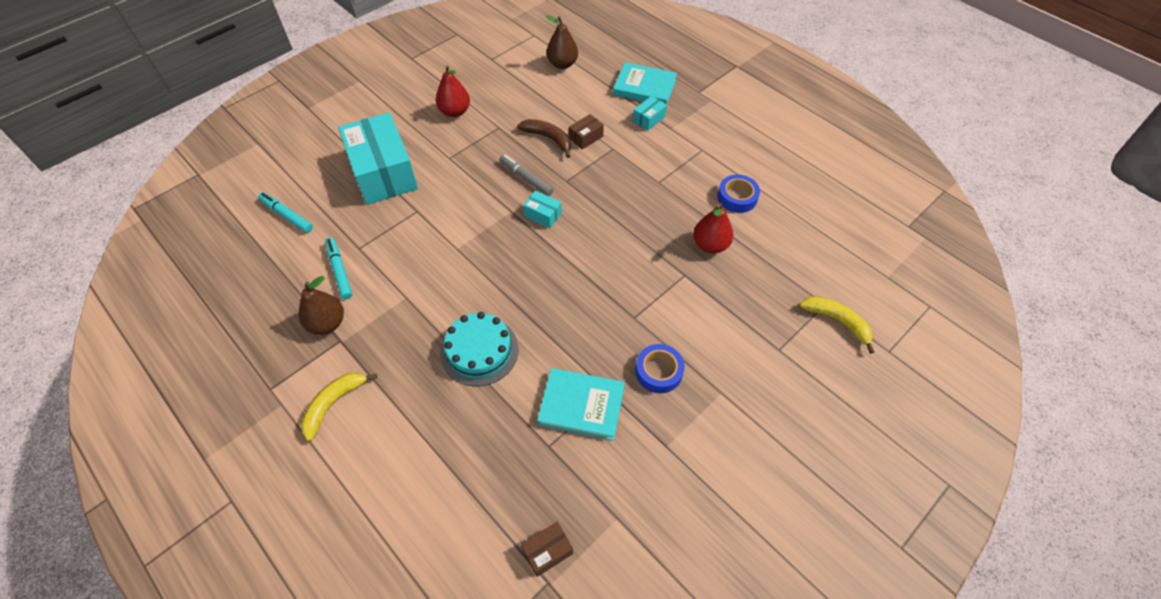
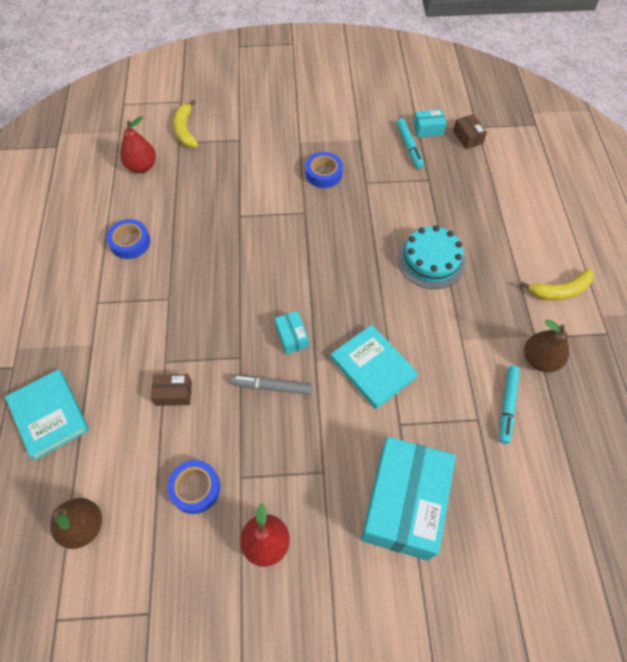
camera: 140 degrees left, 5 degrees up
(287, 215) = (535, 517): turquoise marker -> turquoise marker (409, 146)
(520, 108) = (195, 488): none -> blue tape
(526, 178) = (272, 386): grey marker -> grey marker turned 105 degrees clockwise
(547, 551) = (467, 137): brown box -> brown box turned 60 degrees clockwise
(548, 138) = (208, 420): brown banana -> none
(581, 405) = (389, 186): turquoise book -> turquoise book (373, 368)
(649, 119) = (95, 370): turquoise box -> turquoise box (428, 129)
(710, 245) = (196, 222): red pear -> red pear (142, 167)

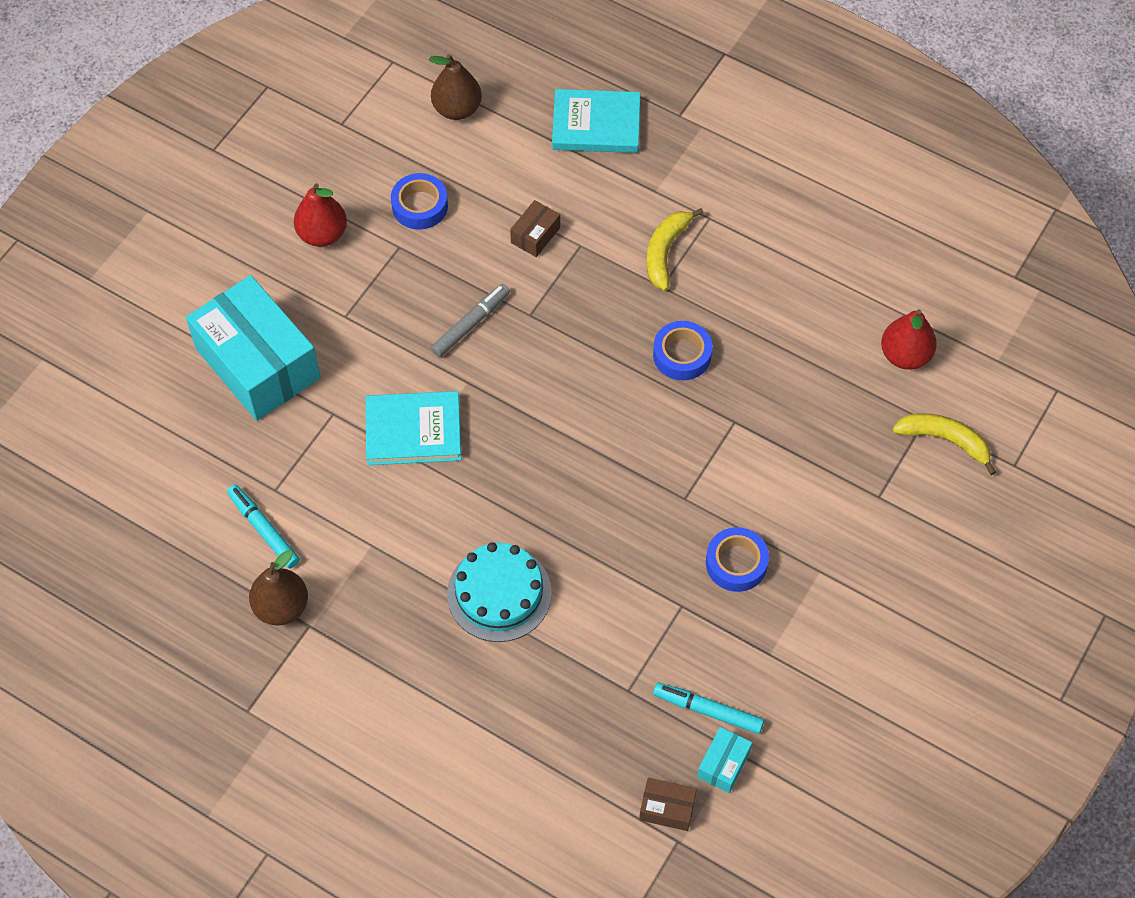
camera: 125 degrees right, 0 degrees up
(130, 242) = (777, 286): blue tape -> blue tape (682, 355)
(292, 337) = (515, 377): turquoise box -> none
(560, 291) = (339, 708): yellow banana -> yellow banana (665, 252)

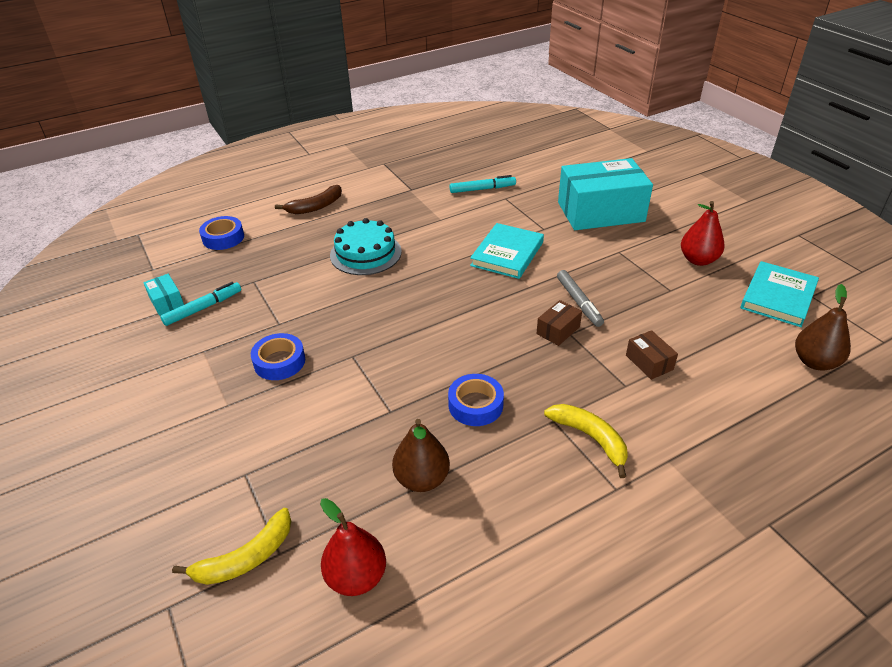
camera: 120 degrees right, 20 degrees down
(281, 607) = (430, 184): brown pear -> brown pear (422, 479)
(420, 206) = (707, 310): blue tape -> blue tape (223, 238)
(423, 730) = (315, 207): none -> brown banana
(596, 125) = (771, 449): turquoise book -> turquoise book (778, 297)
(667, 808) = (173, 271): brown box -> brown box (558, 330)

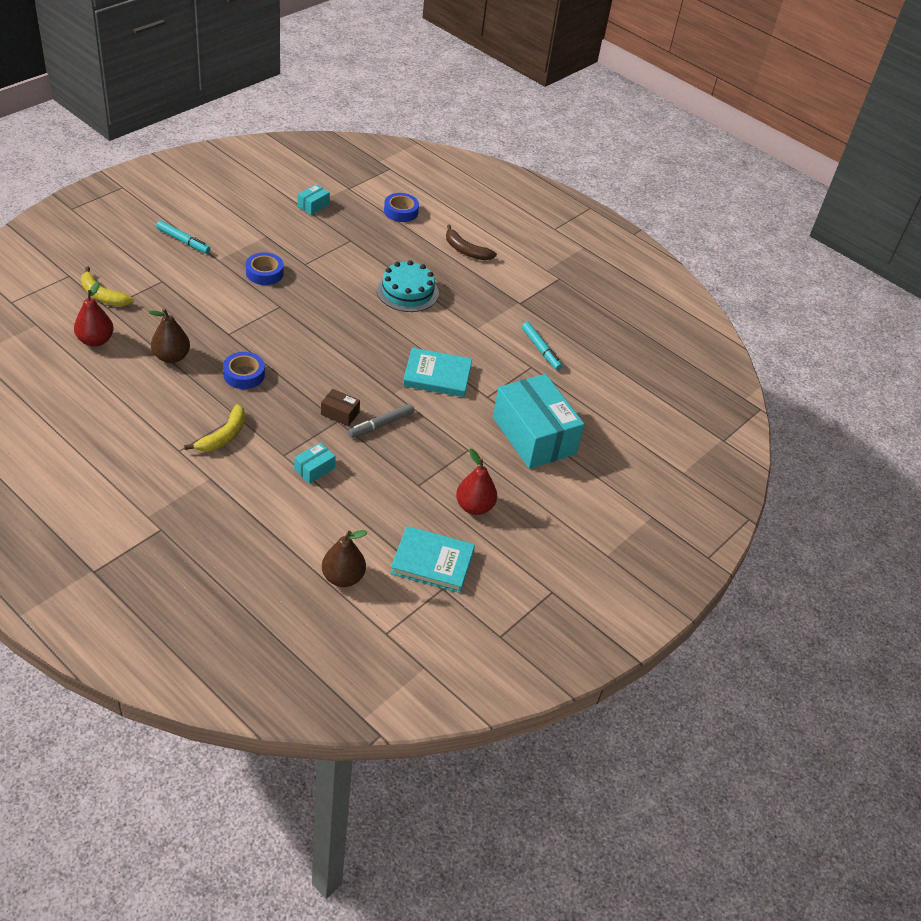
camera: 65 degrees right, 5 degrees up
(203, 308) = (311, 224): turquoise marker -> turquoise marker (183, 241)
(649, 362) = (314, 469): brown box -> turquoise box

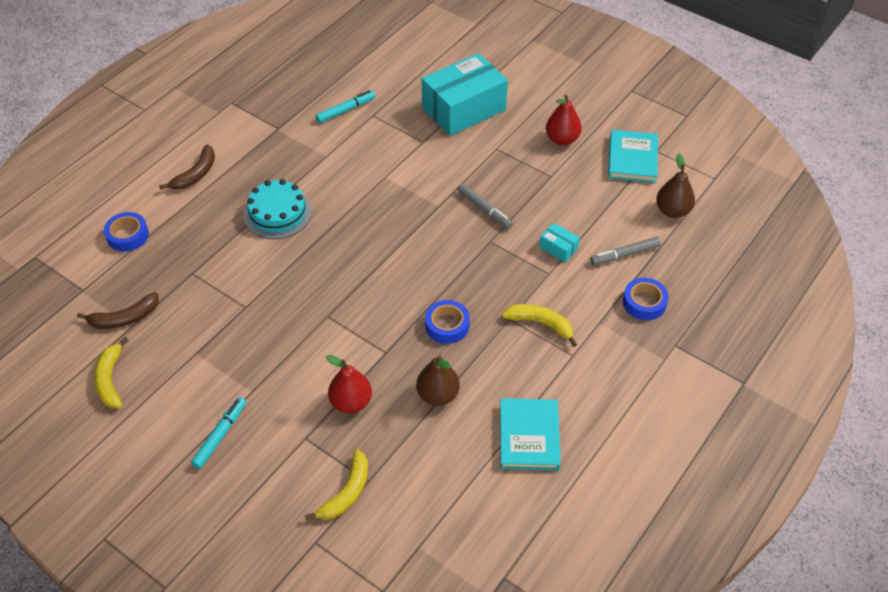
camera: 90 degrees left, 5 degrees up
(95, 340) = (430, 475): red pear -> red pear (351, 402)
(256, 196) = (110, 380): none -> yellow banana
(264, 273) = (269, 341): blue tape -> blue tape (644, 303)
(291, 519) = (625, 254): none -> grey marker
(313, 205) = (124, 318): turquoise box -> brown banana
(340, 413) = (479, 241): brown box -> none
(437, 375) = (404, 178): turquoise book -> turquoise book (529, 436)

